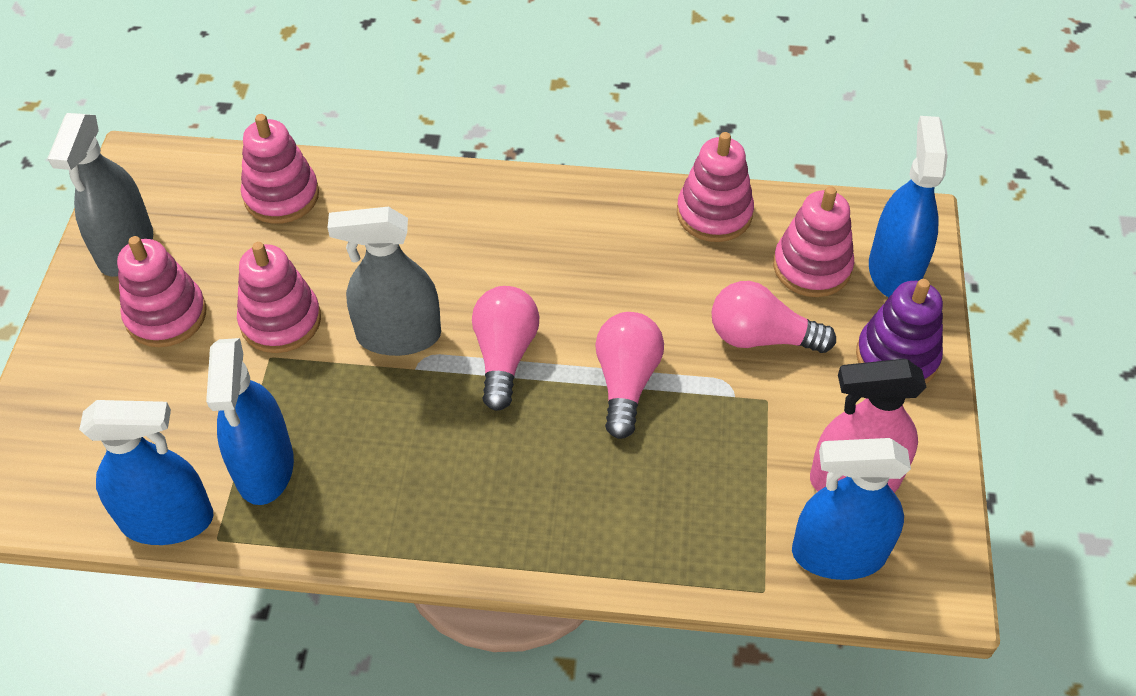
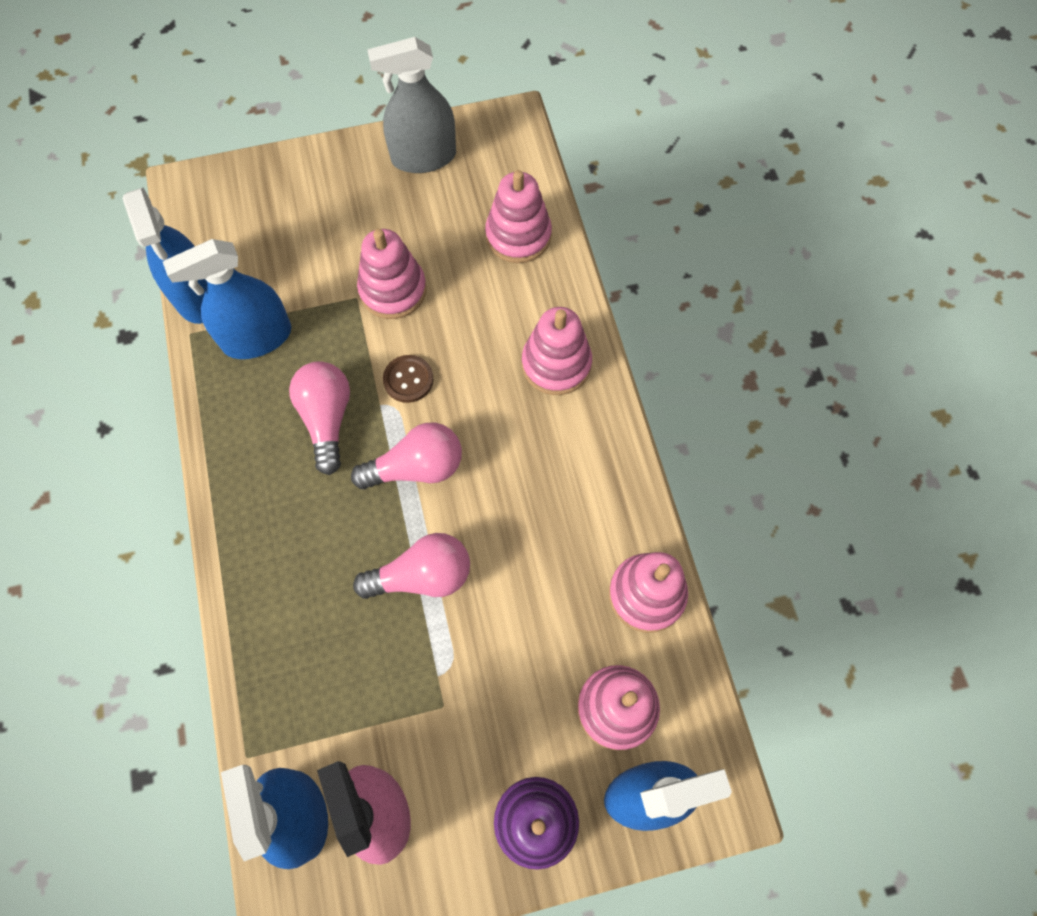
camera: 70 degrees right, 15 degrees up
(166, 315) = (371, 212): pink stacking toy -> pink stacking toy (556, 364)
(399, 336) = (408, 379): grey spray bottle -> brown button
(761, 337) = (513, 682): pink light bulb -> pink light bulb (327, 419)

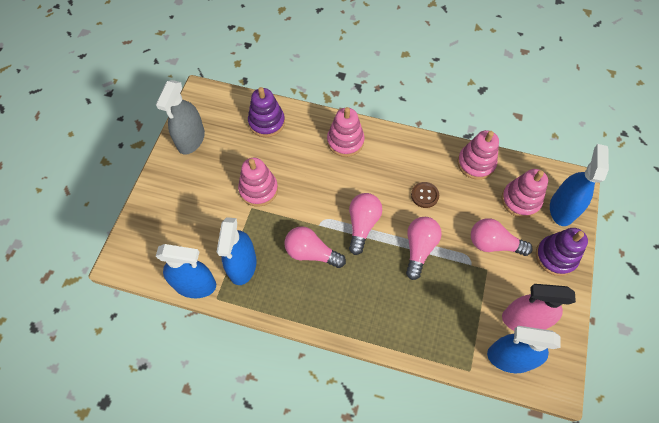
camera: 60 degrees left, 5 degrees down
(408, 379) = (313, 206): brown button -> brown button (424, 195)
(499, 696) = (493, 244): none -> pink light bulb
(518, 235) = (266, 122): pink stacking toy -> purple stacking toy

